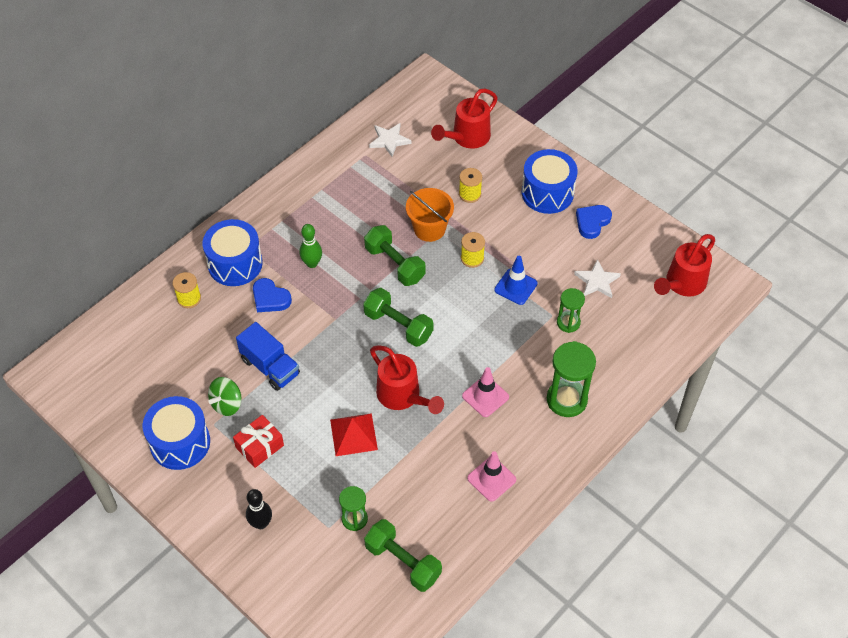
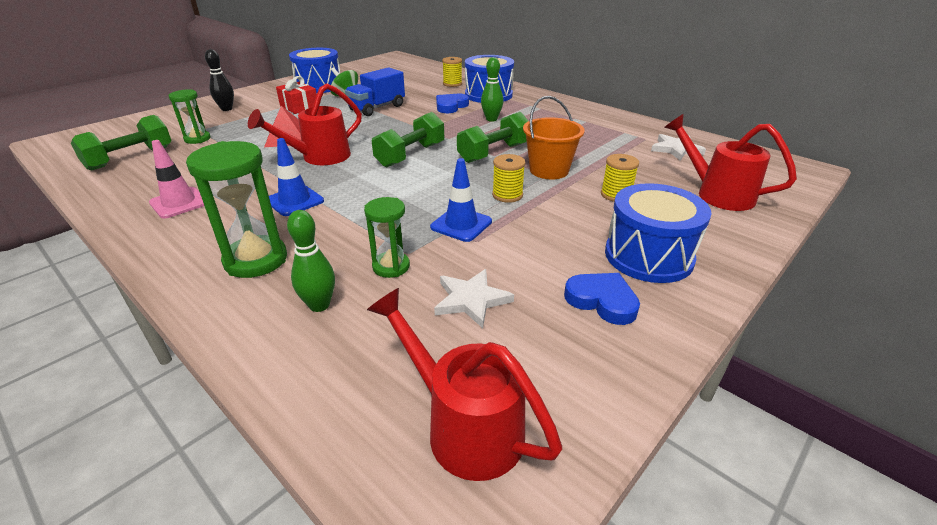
camera: 90 degrees right, 20 degrees down
(485, 396) = (294, 201): pink traffic cone -> blue traffic cone
(608, 354) = (319, 305): none -> green bowling pin

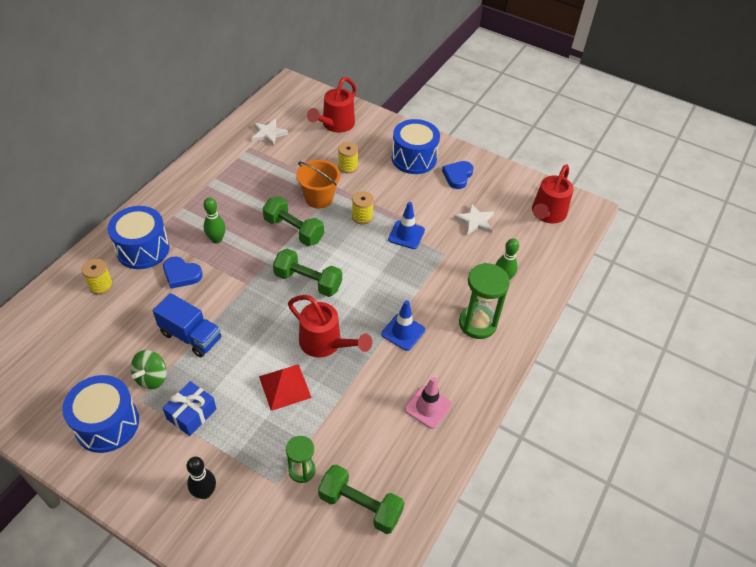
camera: 105 degrees left, 15 degrees up
(299, 107) = (191, 414): red gift -> blue gift
(391, 266) = (460, 258): green hourglass -> none

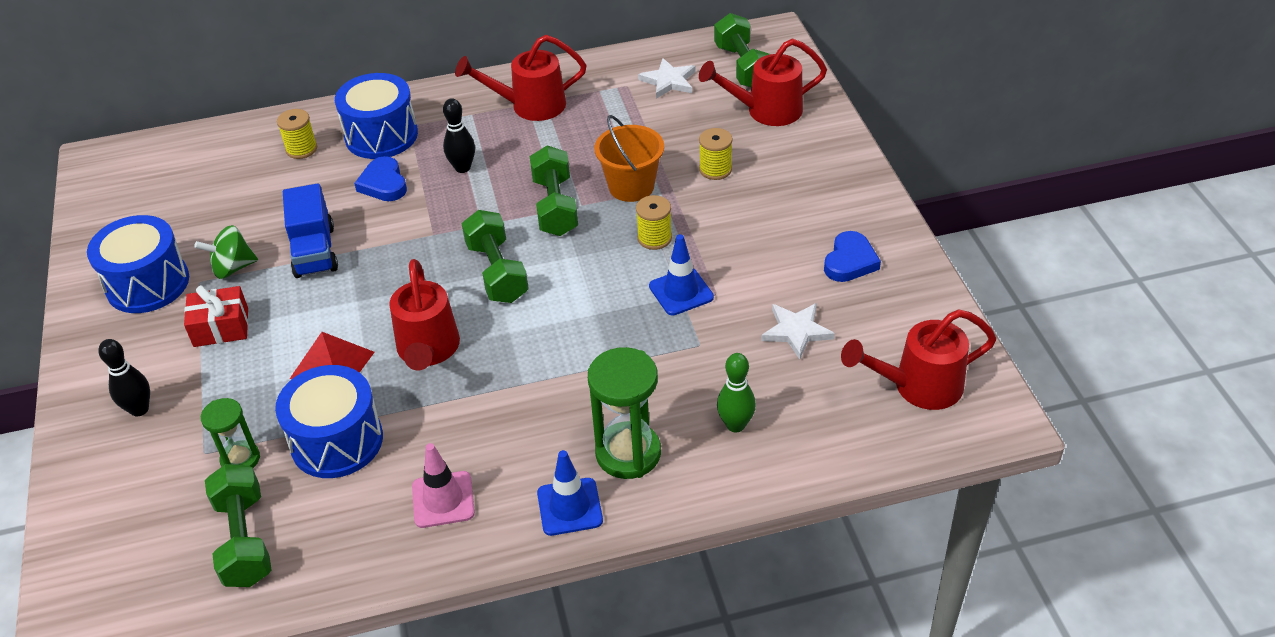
camera: 50 degrees right, 5 degrees down
(191, 414) = (221, 327): blue gift -> red gift
(210, 185) = (530, 106): none -> red watering can
(216, 239) = (462, 168): green bowling pin -> black bowling pin
(296, 108) = (743, 67): none -> green dumbbell
(403, 332) = (526, 398): blue traffic cone -> blue traffic cone (569, 507)
(414, 158) = (817, 205): blue drum -> blue drum (337, 441)
(457, 176) = (850, 261): blue heart -> blue heart turned 135 degrees clockwise

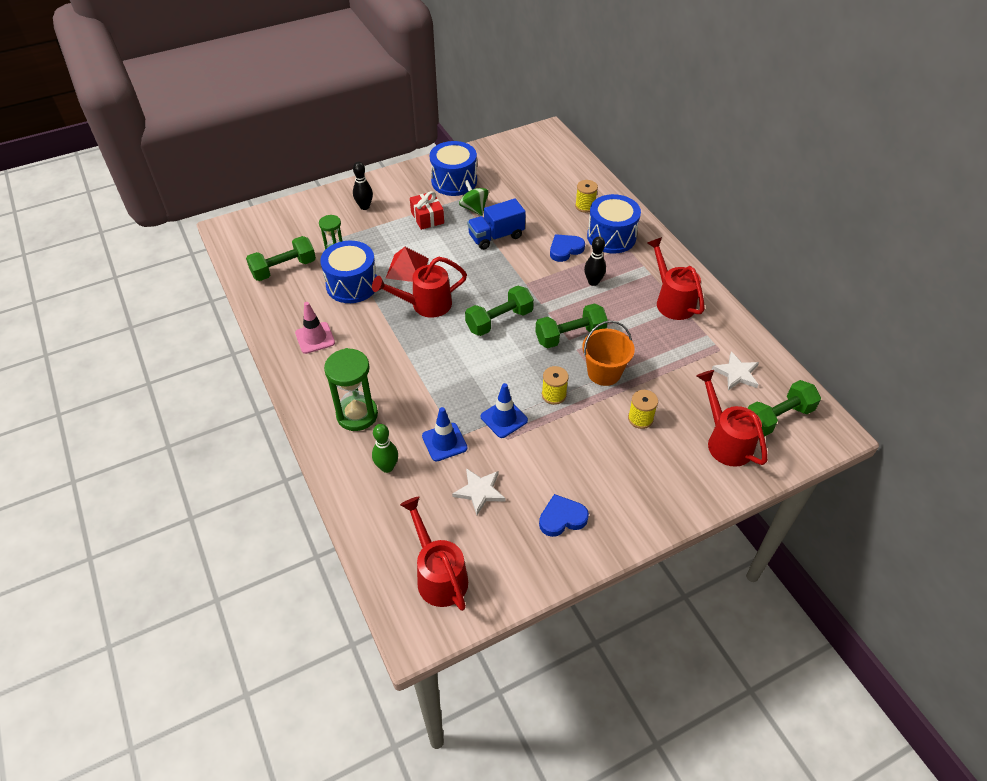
camera: 75 degrees right, 5 degrees up
(569, 507) = (314, 394): blue traffic cone -> blue traffic cone (444, 442)
(850, 261) = (562, 518): blue heart -> blue heart turned 150 degrees clockwise

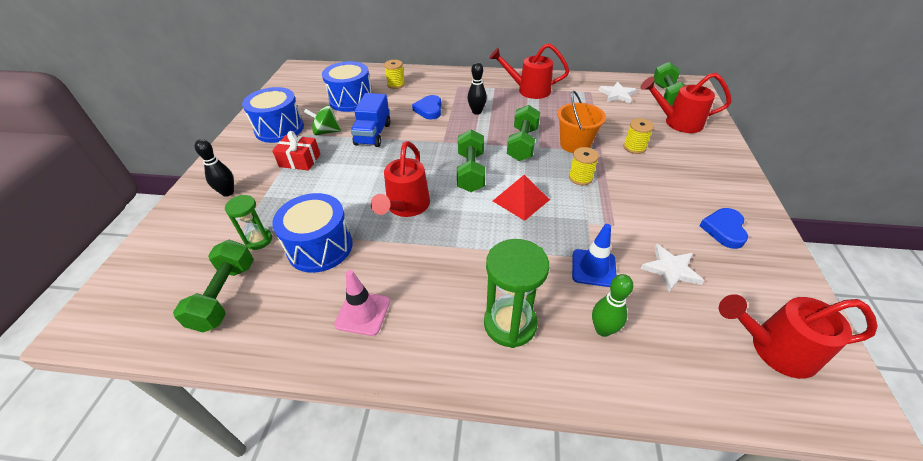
camera: 55 degrees left, 5 degrees down
(407, 268) = (345, 199): red pyramid -> red pyramid (521, 200)
(504, 418) = (588, 216): blue traffic cone -> none
(611, 237) = (440, 87): blue drum -> blue drum (351, 100)

